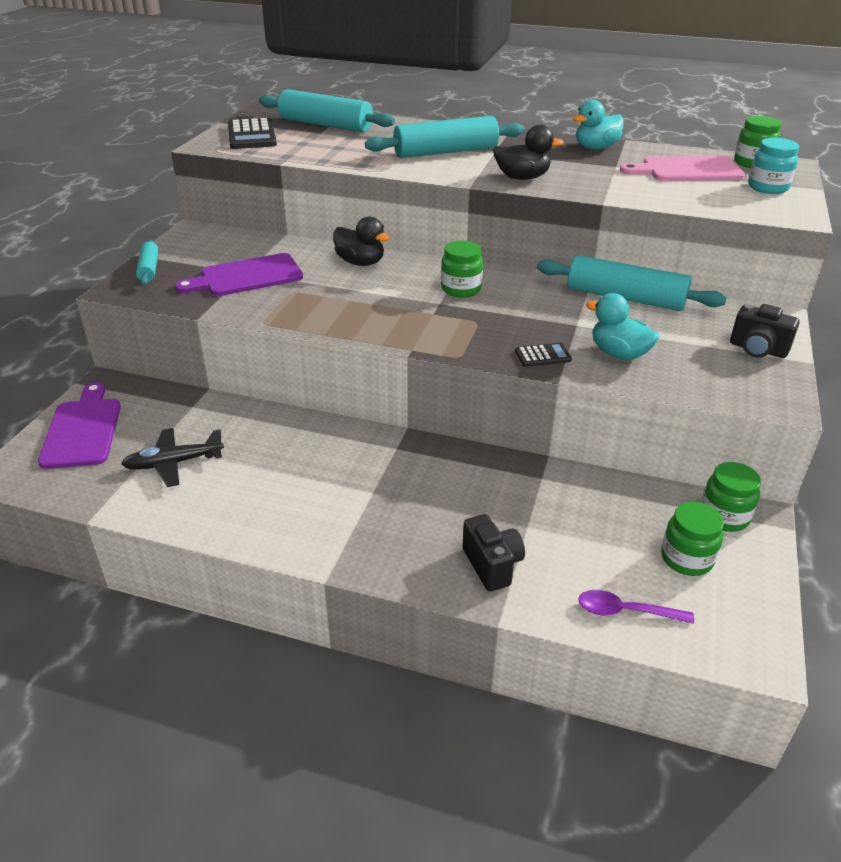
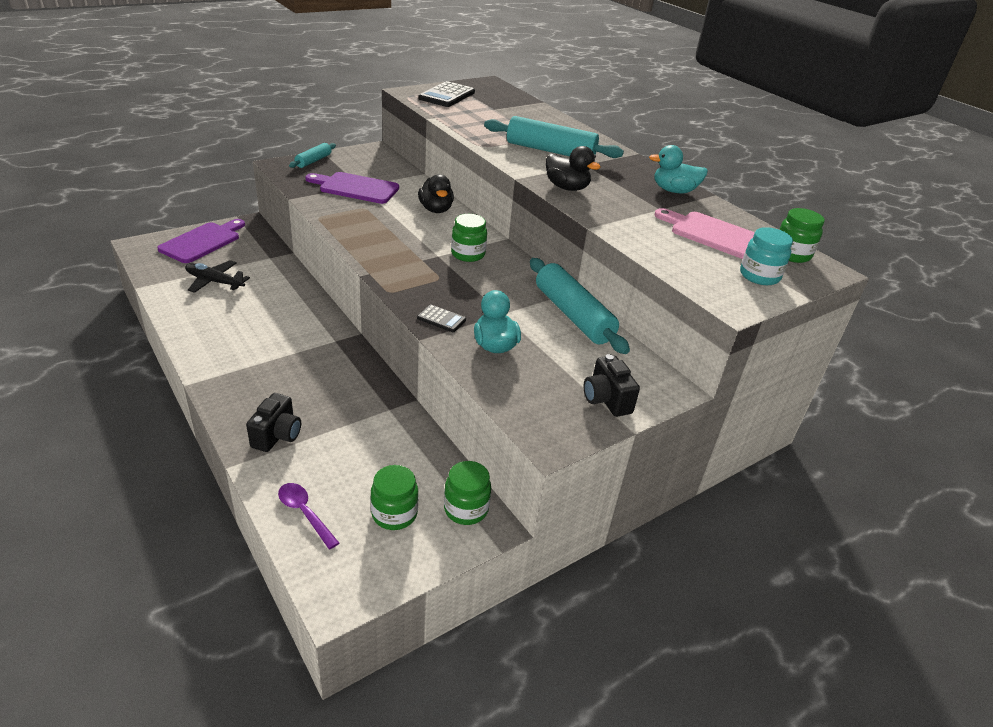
camera: 35 degrees right, 0 degrees up
(325, 125) = (507, 105): turquoise rolling pin -> none

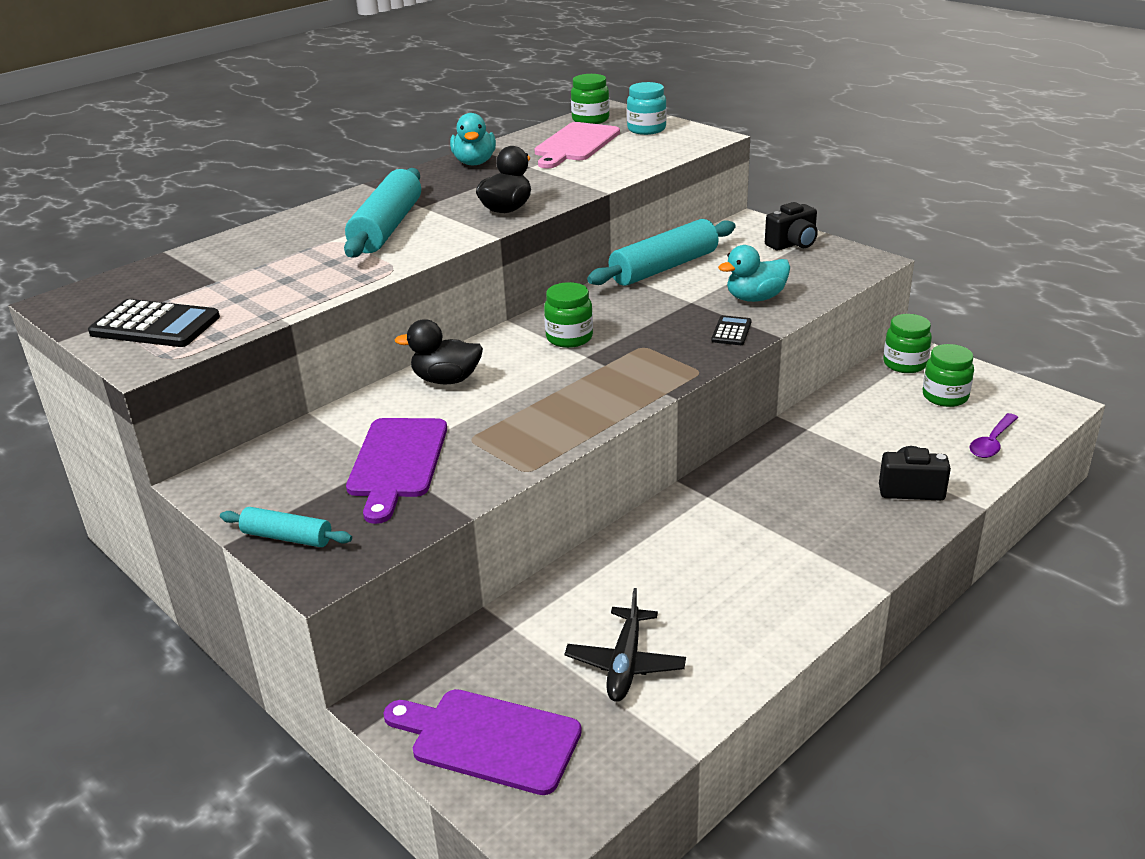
camera: 95 degrees left, 5 degrees down
(436, 209) = (446, 380): black duck -> black duck turned 150 degrees counterclockwise

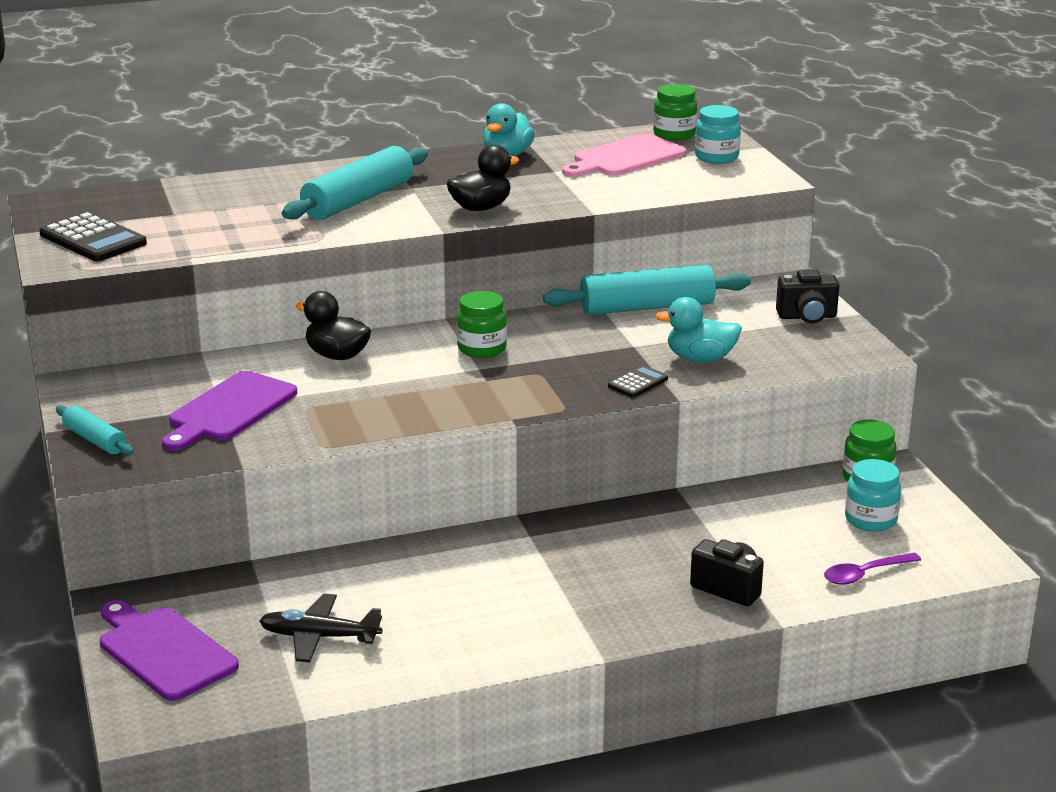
camera: 25 degrees right, 5 degrees down
(625, 664) = (319, 637): black plane -> black plane turned 60 degrees clockwise
(945, 396) = (870, 520): green jar -> turquoise jar

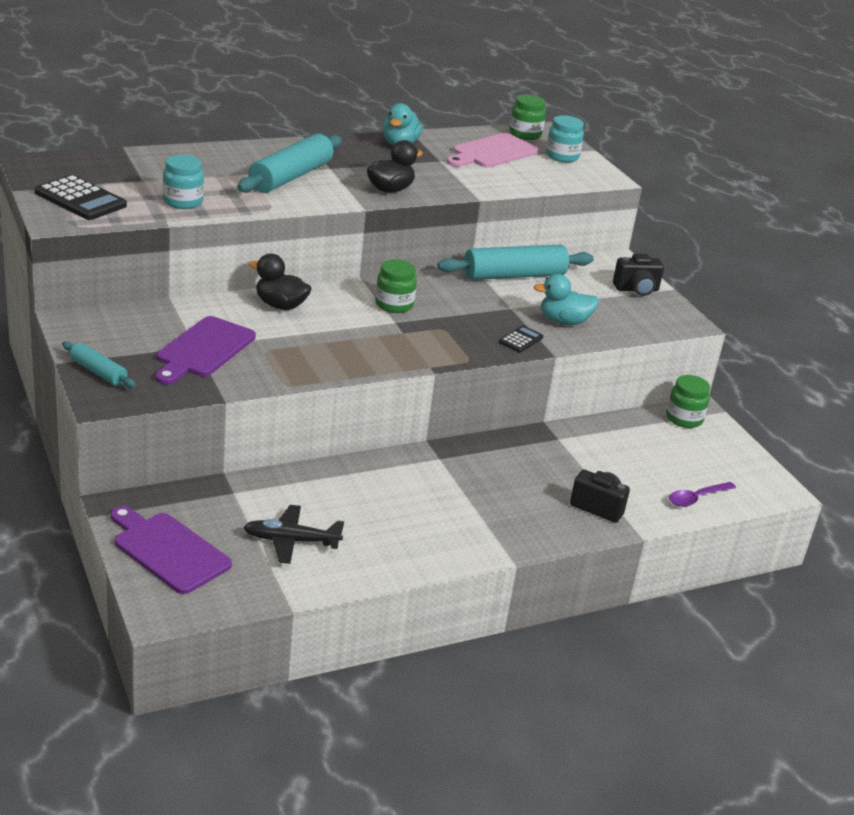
camera: 10 degrees left, 5 degrees up
(870, 520) = (692, 453): turquoise jar -> turquoise jar (183, 202)

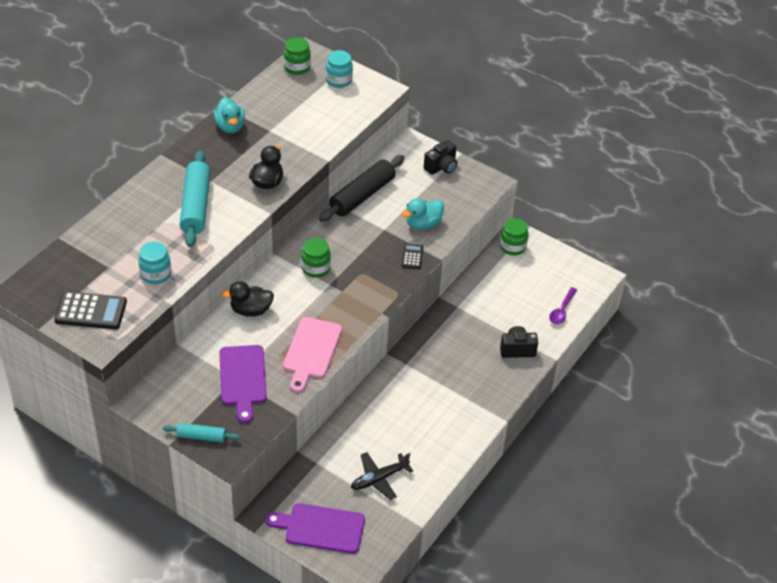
camera: 30 degrees left, 15 degrees up
(492, 152) = (293, 101): pink cutting board -> pink cutting board (311, 351)
(514, 275) = (362, 196): turquoise rolling pin -> black rolling pin

